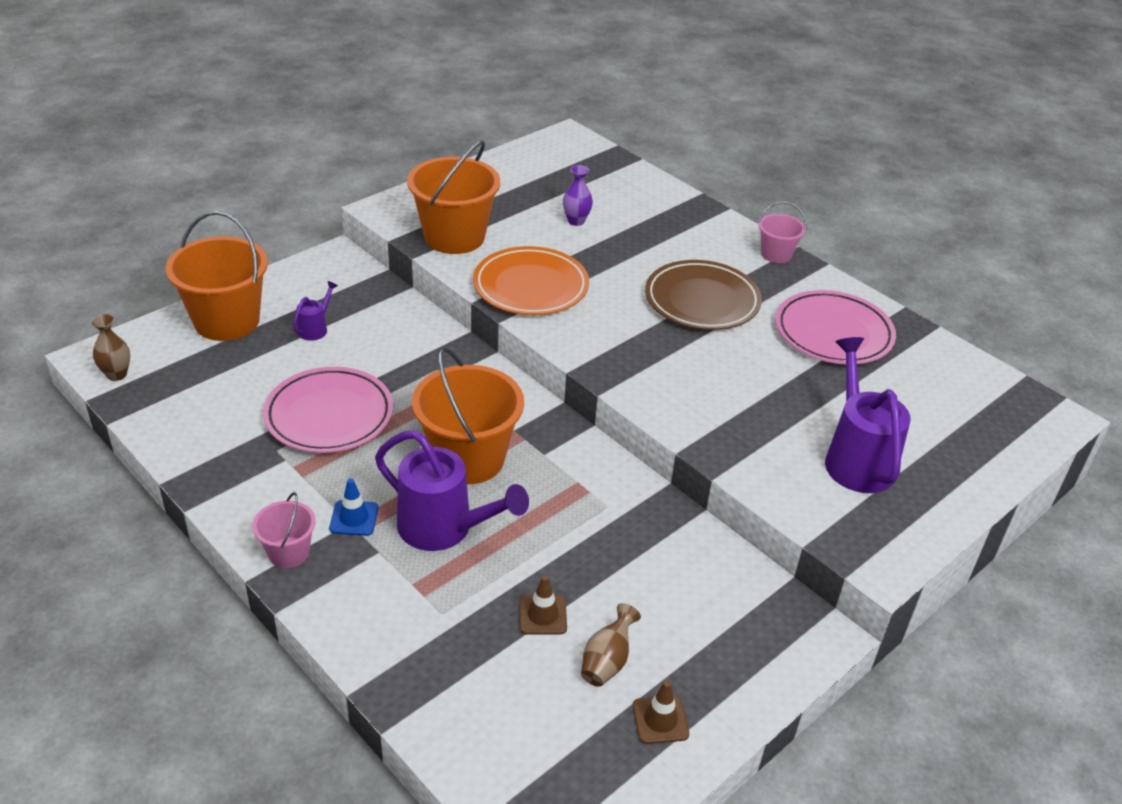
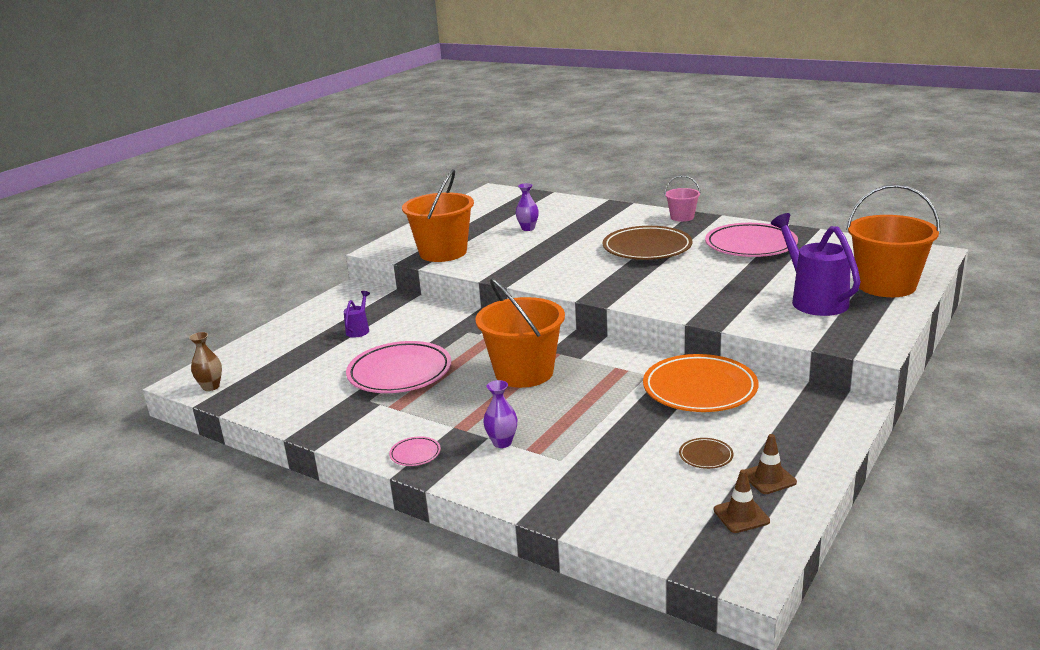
camera: 10 degrees left, 15 degrees down
(226, 321) = (285, 340): orange bucket -> orange bucket (886, 285)
(288, 552) = (415, 454): pink bucket -> pink plate
(354, 518) = (456, 423): blue traffic cone -> none
(390, 565) = (502, 443): none -> purple vase
(444, 529) = (531, 414): purple watering can -> none
(531, 287) = (518, 265): orange plate -> orange plate (699, 389)
(542, 615) = (639, 443): brown traffic cone -> brown traffic cone (741, 515)
(607, 661) = (706, 456): brown vase -> brown plate

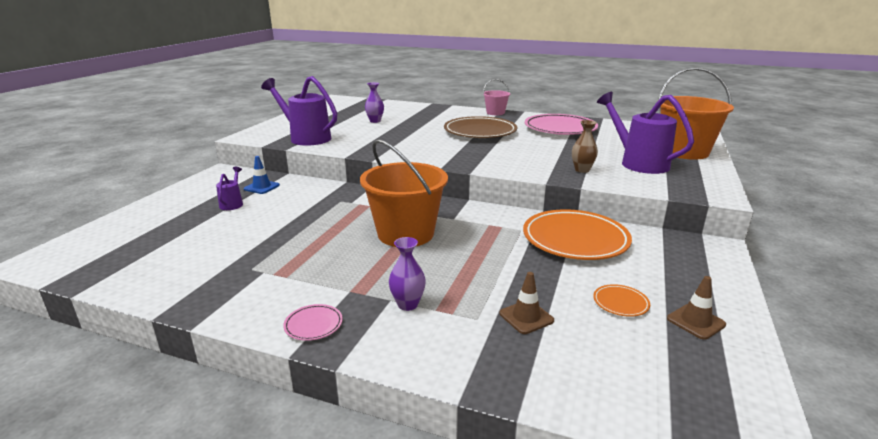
camera: 15 degrees left, 0 degrees up
(211, 387) = (65, 265): brown vase -> brown vase (582, 170)
(390, 311) = (262, 187): none -> blue traffic cone
(400, 373) = (280, 240): pink plate -> none
(443, 252) = (306, 138): orange bucket -> purple watering can
(706, 456) = (620, 303): brown plate -> orange plate
(741, 515) = (699, 367): brown traffic cone -> brown traffic cone (526, 317)

